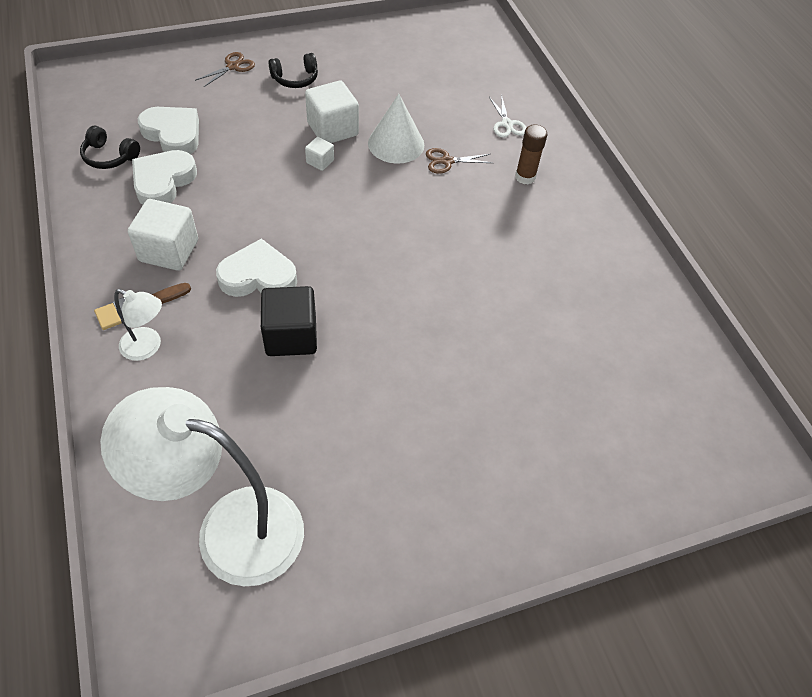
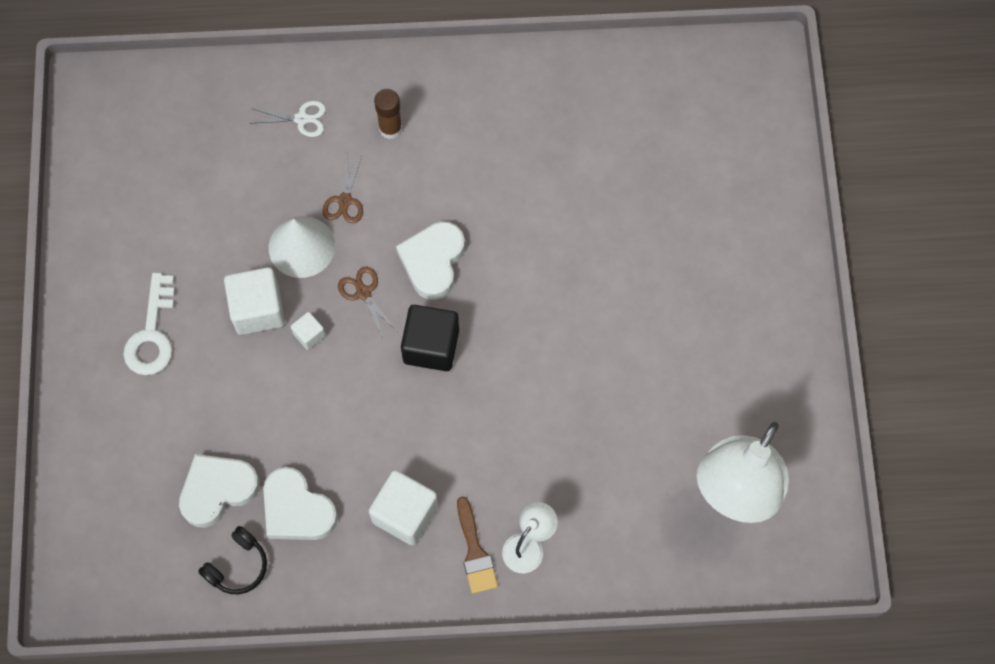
camera: 70 degrees left, 15 degrees up
(233, 66) = (106, 404): brown scissors -> brown scissors (363, 292)
(258, 276) = (463, 428): white heart -> white heart (433, 261)
(291, 336) = (546, 410): black cube -> black cube (431, 346)
(295, 79) = (152, 333): black headphones -> white key

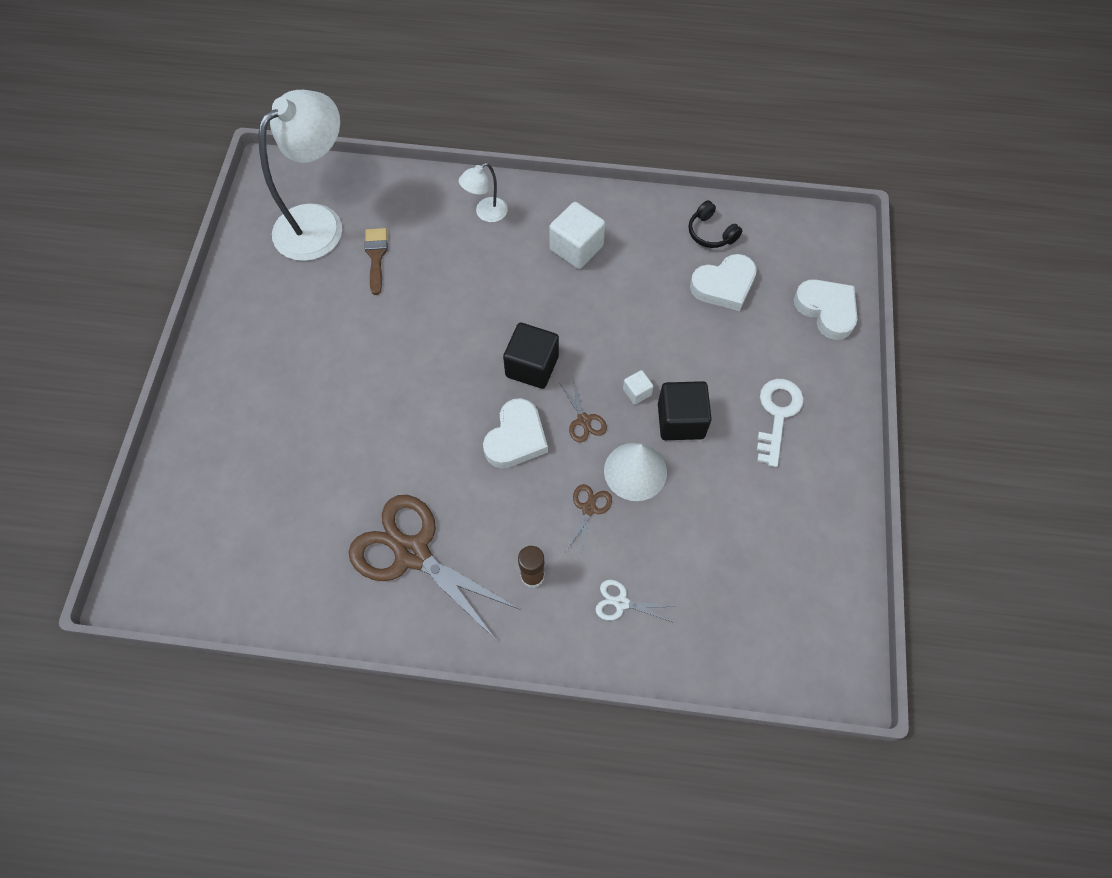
camera: 170 degrees left, 5 degrees down
(237, 566) = (711, 233): black headphones -> black headphones turned 90 degrees counterclockwise
(258, 309) = (680, 421): white cube -> black cube
(297, 509) = (661, 263): white heart -> white heart (826, 310)
(475, 552) = (527, 215): brown brush -> brown brush (376, 256)
(512, 131) = (412, 553): none -> brown scissors

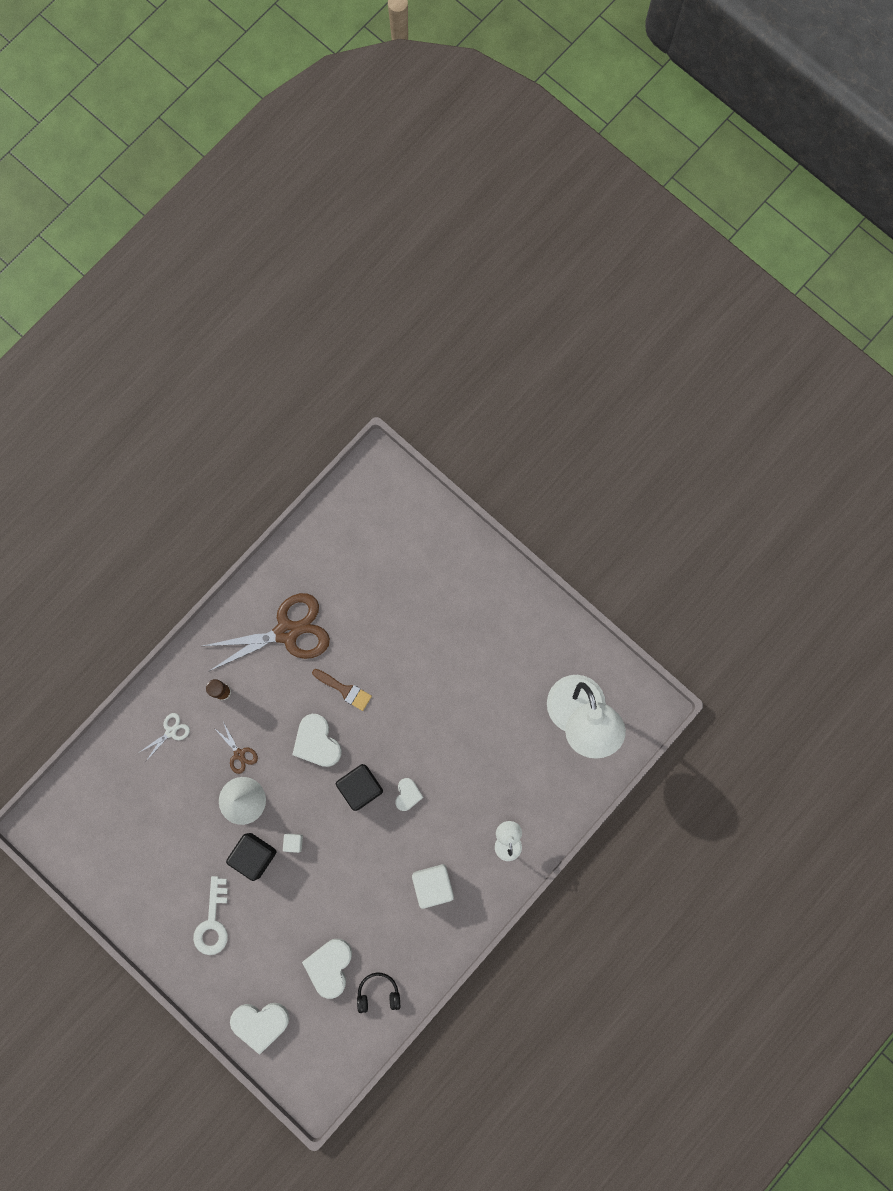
camera: 125 degrees right, 15 degrees up
(376, 256) = (522, 739): brown brush -> brown brush (345, 690)
(506, 320) = (407, 794): none -> white heart
(583, 420) = (298, 793): brown scissors -> none
(777, 415) = (213, 922): white key -> white key turned 45 degrees clockwise

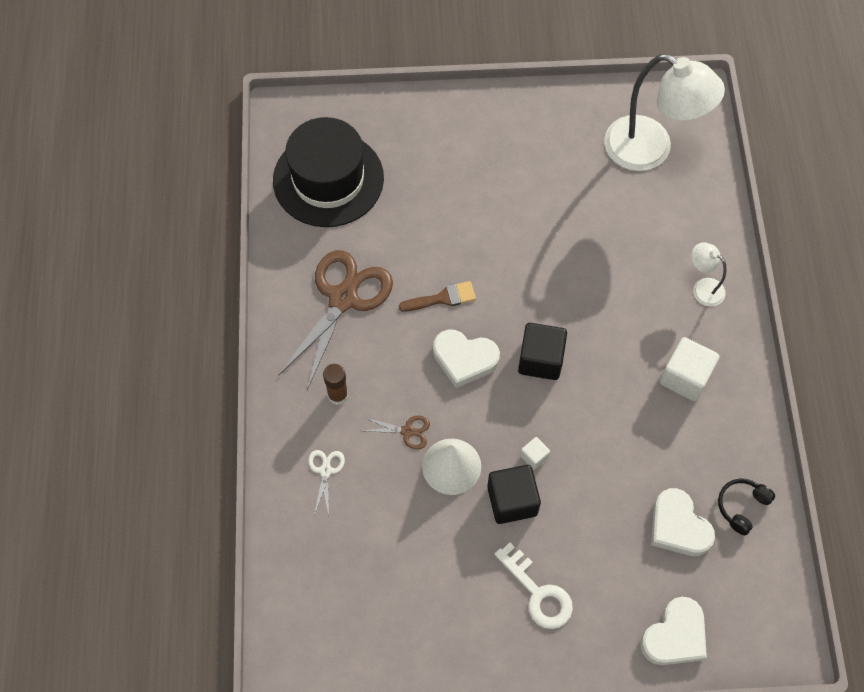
camera: 45 degrees left, 15 degrees down
(358, 540) = (328, 179): none -> black hat
(407, 794) = (585, 329): white heart -> none

